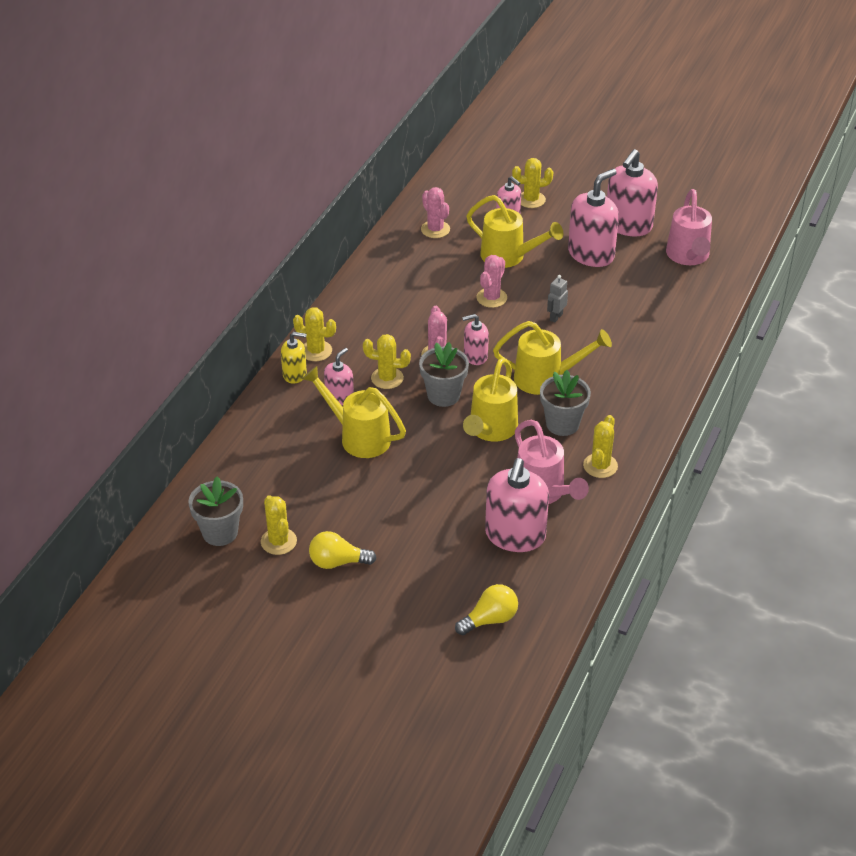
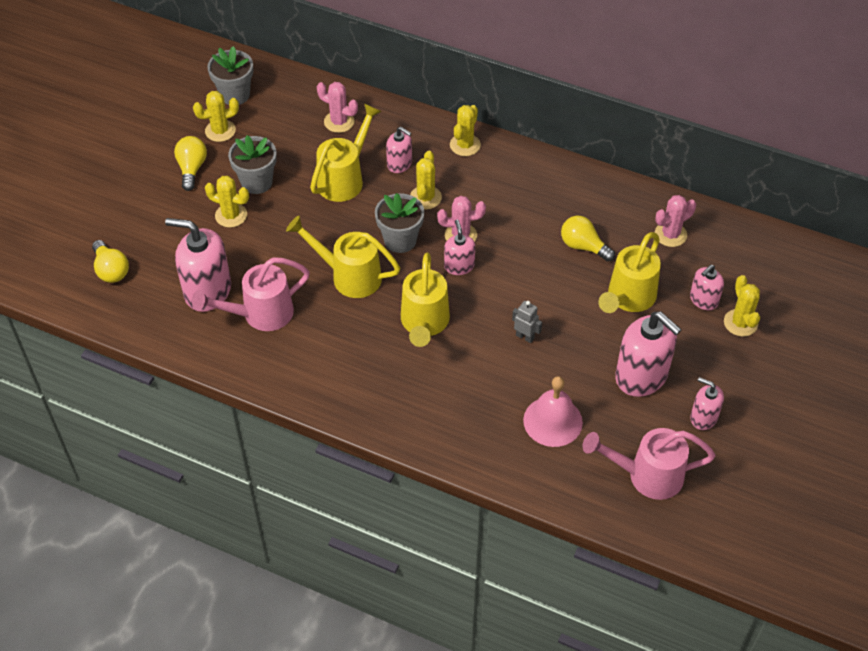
camera: 90 degrees right, 10 degrees up
(295, 374) = (431, 131): yellow soap dispenser -> none
(449, 279) = (583, 246): none -> yellow light bulb
(491, 298) = (554, 281): pink cactus -> pink cactus (339, 122)
(562, 424) = (355, 334): grey flower pot -> grey flower pot (256, 182)
(600, 466) = (293, 362): yellow cactus -> yellow cactus (231, 215)
(628, 225) = (703, 417): pink soap dispenser -> pink soap dispenser, size x0.54
(643, 304) = (553, 421): none -> pink bell

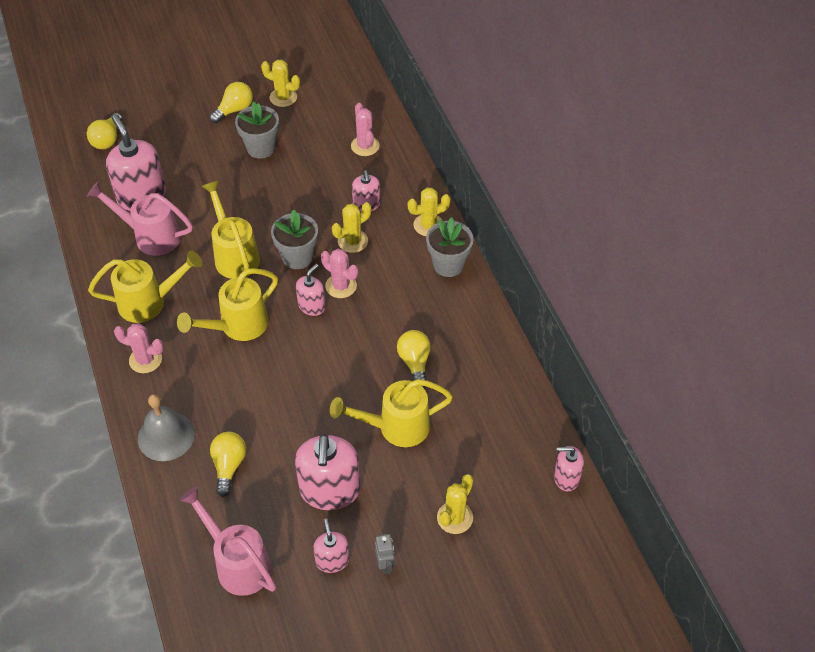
camera: 45 degrees right, 0 degrees up
(231, 215) = (217, 158): yellow cactus -> none
(235, 95) = (323, 80): grey flower pot -> grey flower pot (448, 265)
(344, 179) = (317, 187): yellow watering can -> yellow watering can (149, 302)
(479, 441) = (166, 436): none -> grey bell
(525, 337) = (289, 392): grey robot -> grey robot (385, 565)
(553, 421) = (229, 466): pink bell -> yellow light bulb
(670, 234) = (491, 407): pink cactus -> pink cactus (145, 360)
(703, 300) = (450, 476): pink soap dispenser -> pink soap dispenser (566, 477)

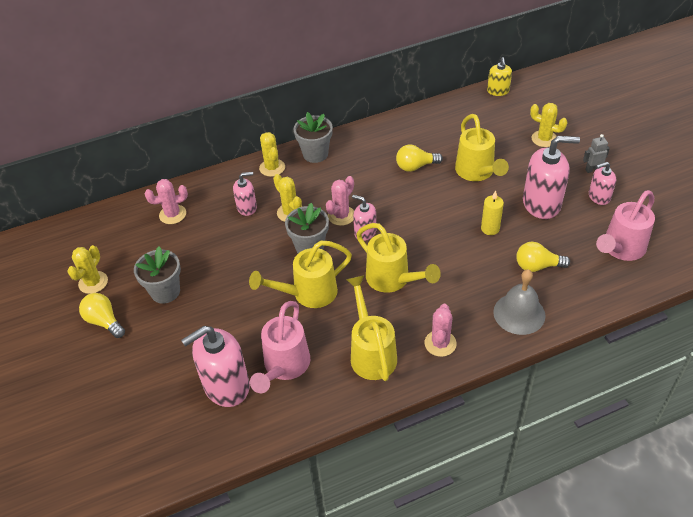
camera: 90 degrees left, 5 degrees down
(107, 140) = (133, 437): yellow light bulb -> none
(296, 427) = (490, 229): none -> yellow candle
(566, 477) = (498, 91): pink soap dispenser -> yellow soap dispenser

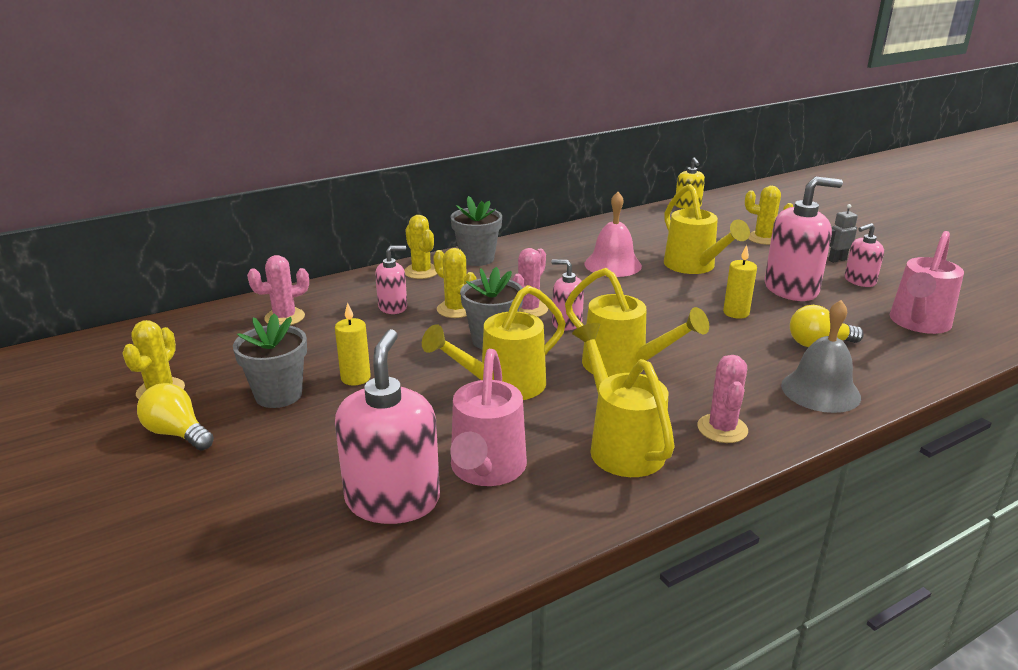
camera: 10 degrees left, 20 degrees down
(214, 279) = (355, 378): none -> yellow candle
(226, 386) = (392, 500): pink soap dispenser -> pink soap dispenser turned 135 degrees clockwise
(415, 166) = (613, 264): yellow light bulb -> pink bell

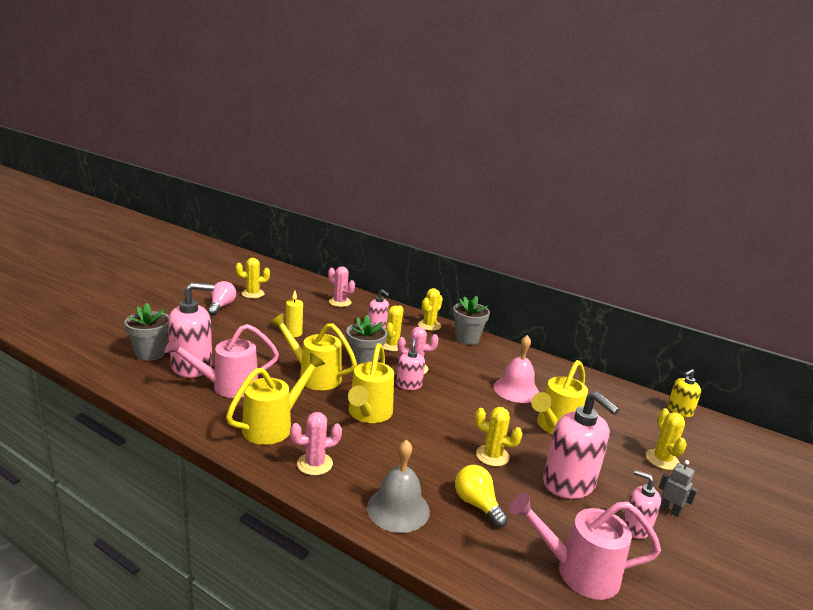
camera: 60 degrees right, 5 degrees down
(177, 433) = (221, 306): yellow light bulb -> pink light bulb
(278, 395) = (265, 319): grey flower pot -> grey flower pot (150, 353)
(736, 313) = (492, 456): yellow candle -> yellow cactus

